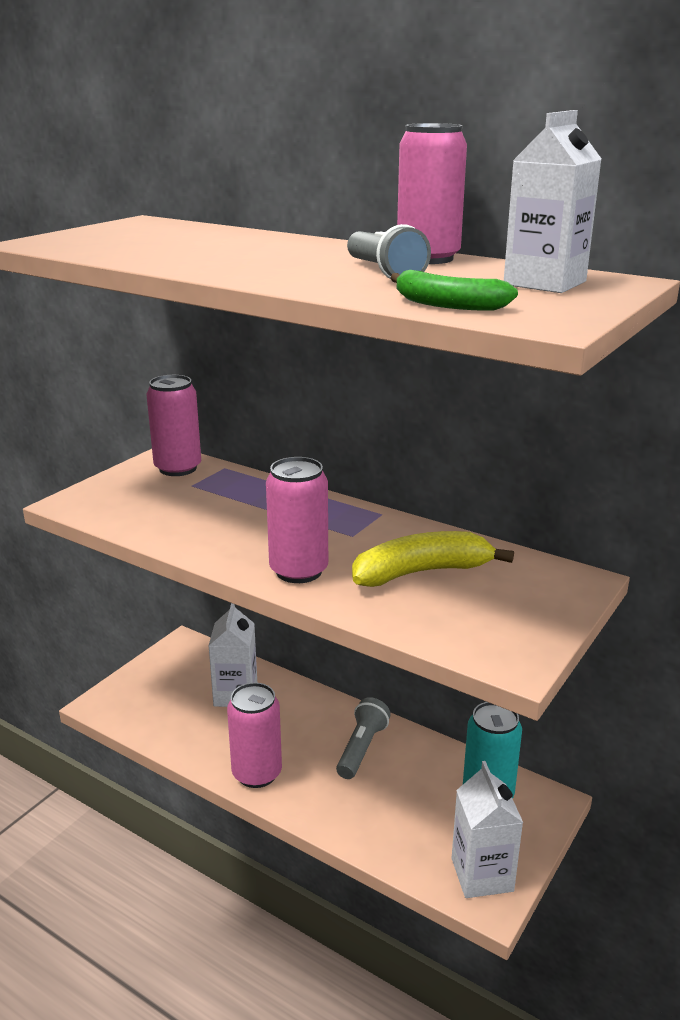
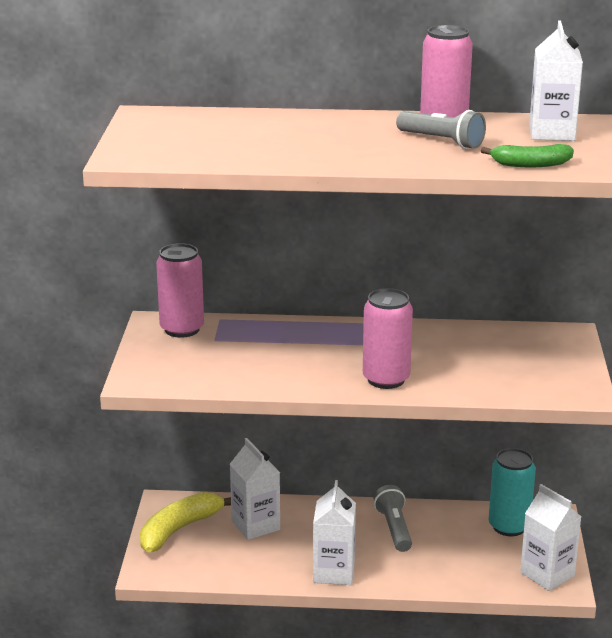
camera: 30 degrees left, 0 degrees up
(257, 773) = (334, 572): pink can -> white carton
(421, 572) = (467, 357): yellow banana -> yellow banana (179, 529)

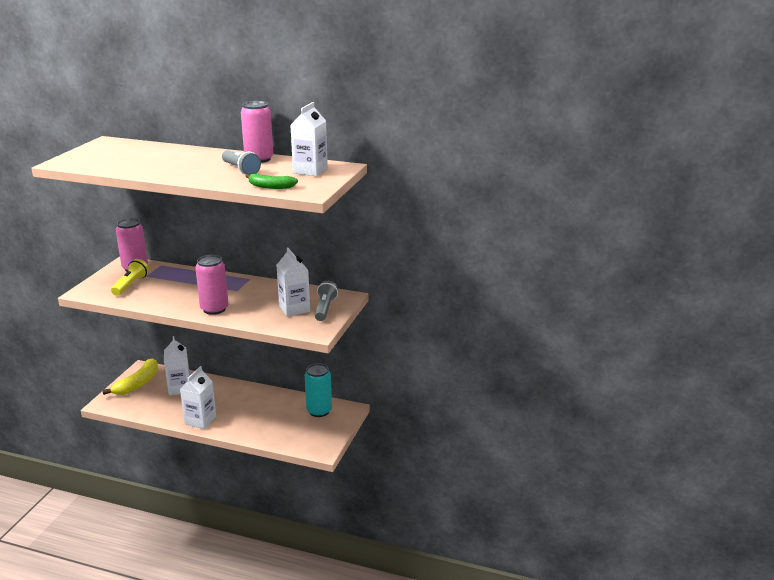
camera: 15 degrees right, 0 degrees up
(179, 529) = (138, 384): yellow banana -> yellow banana turned 150 degrees clockwise
(205, 358) = (130, 285): none -> yellow flashlight
(394, 528) = (253, 402): grey flashlight -> grey flashlight (325, 308)
(547, 574) = (318, 442): white carton -> white carton (294, 309)

